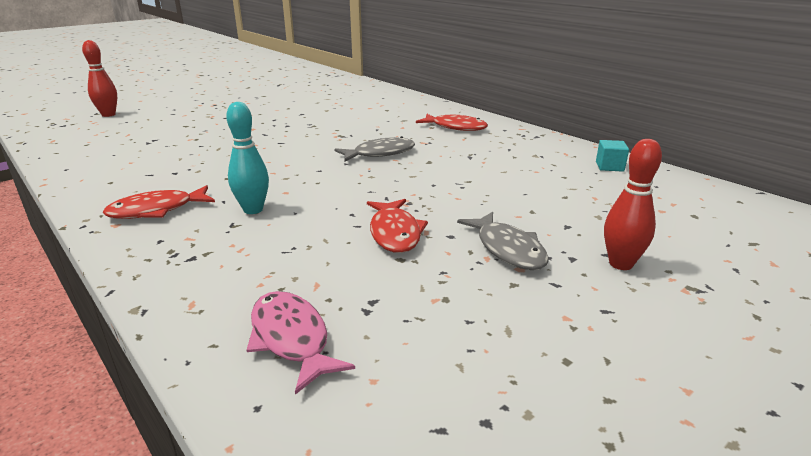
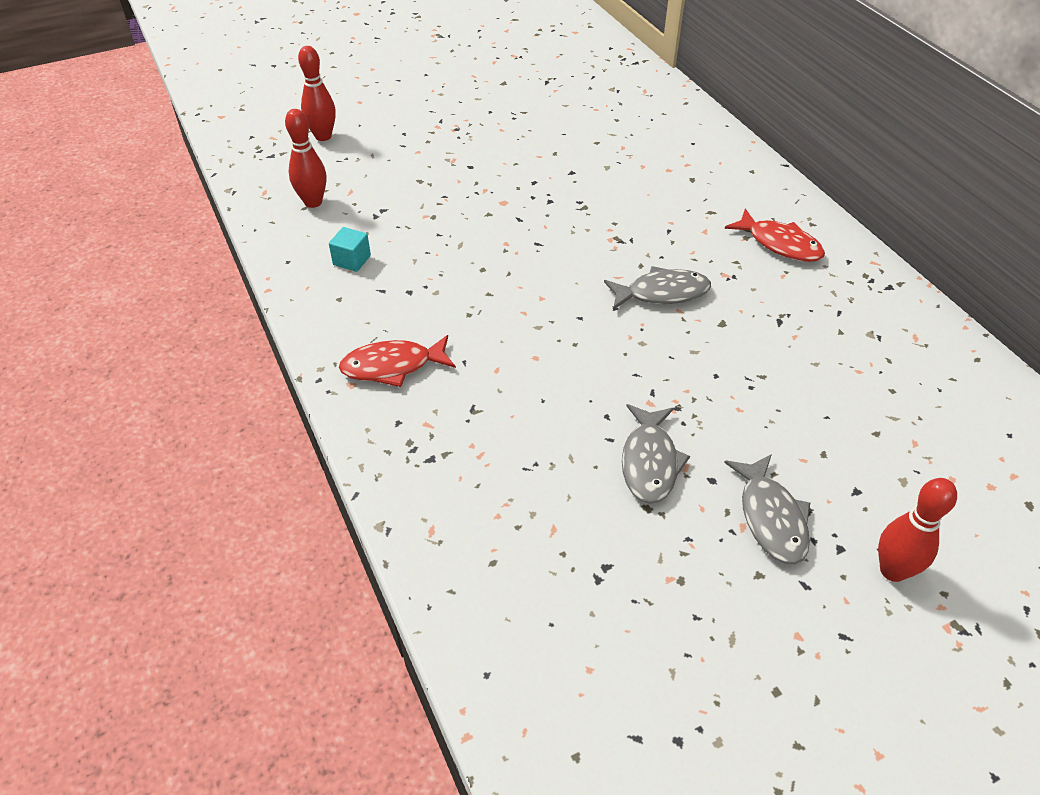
camera: 15 degrees right, 20 degrees up
(95, 141) = (313, 202): none -> red bowling pin
(253, 210) = (496, 386): turquoise bowling pin -> none
(291, 339) = (522, 600): pink fish -> none
(395, 233) = (649, 462): red fish -> grey fish
(609, 166) = (964, 379): turquoise cube -> turquoise cube (352, 260)

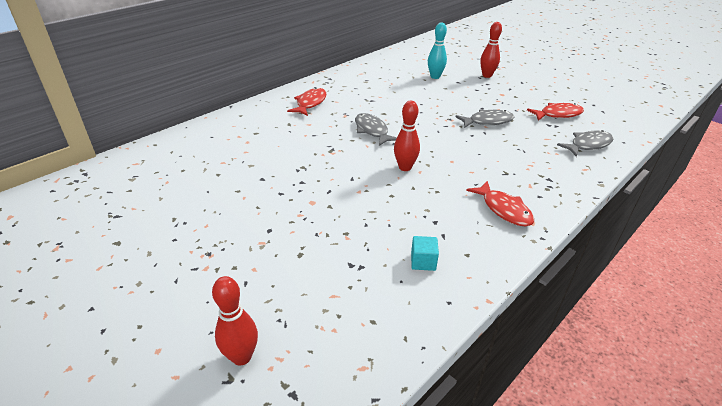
camera: 110 degrees left, 10 degrees down
(313, 202) = (362, 317): red bowling pin -> red bowling pin (405, 167)
(646, 614) = (558, 114): none -> red fish
(771, 518) = (488, 95): grey fish -> grey fish (588, 145)
(890, 457) = (435, 77): none -> turquoise bowling pin

